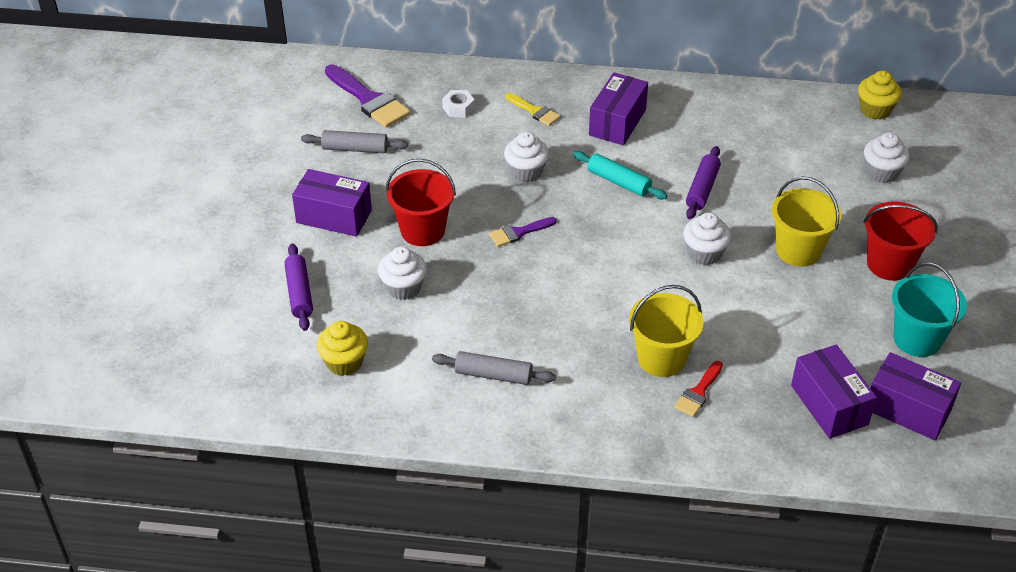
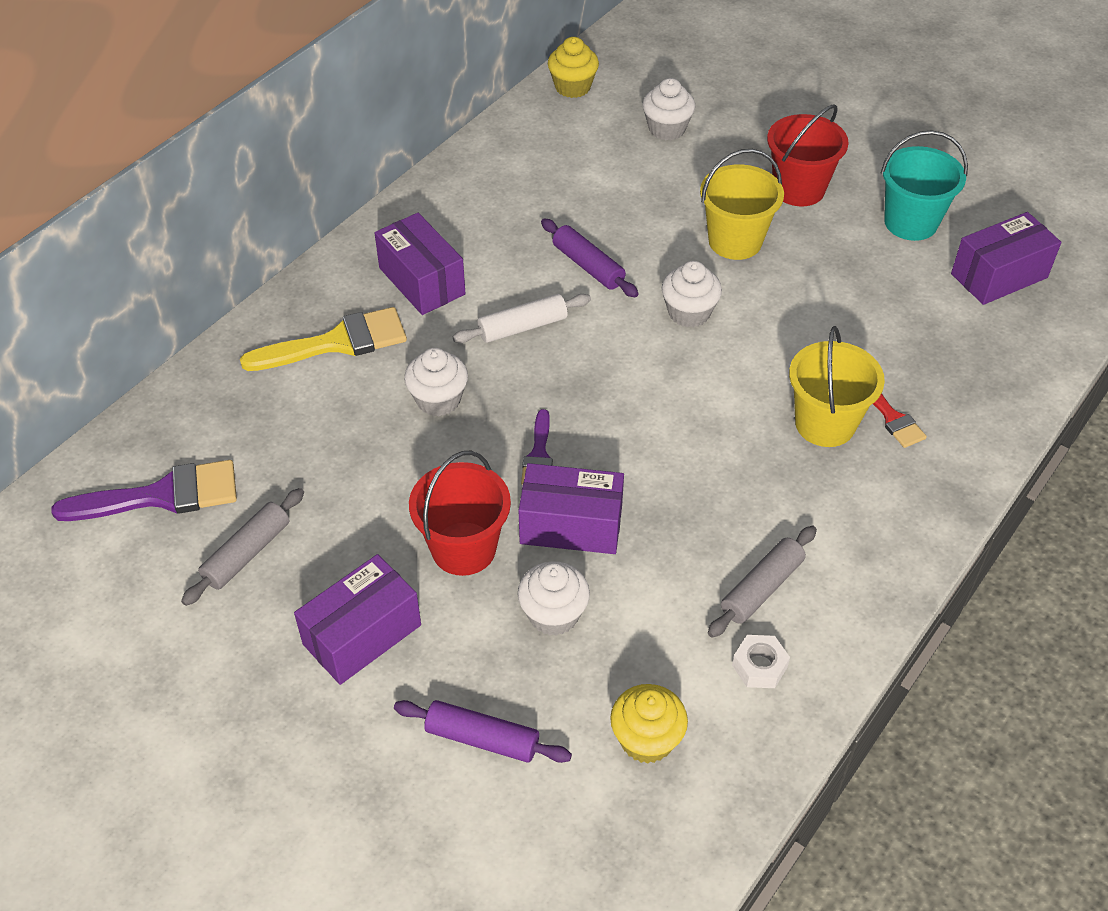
camera: 60 degrees left, 5 degrees up
(458, 108) = (264, 411): white nut -> white nut (759, 666)
(534, 111) = (337, 342): yellow brush -> yellow brush, size x1.80
(619, 182) = (522, 327): turquoise rolling pin -> white rolling pin
(829, 405) = (963, 327): purple box -> purple box (571, 525)

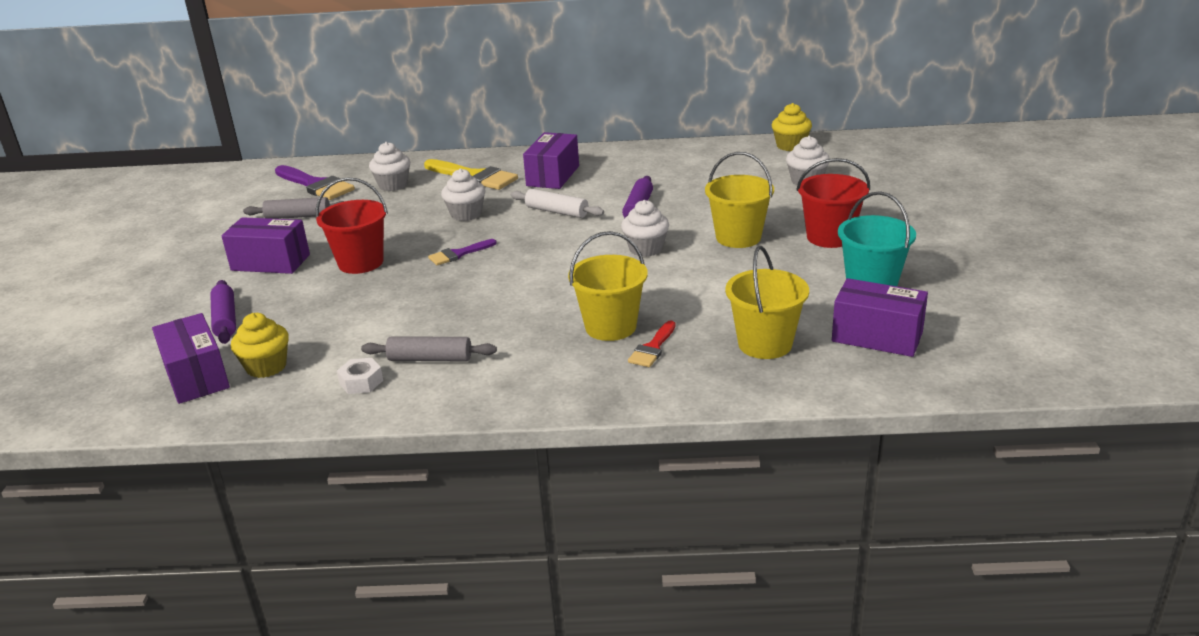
camera: 55 degrees right, 20 degrees down
(553, 614) = (337, 304): white cupcake -> white cupcake (393, 185)
(571, 525) = (413, 283): purple box -> purple box (196, 376)
(951, 345) = (765, 344): none -> yellow bucket

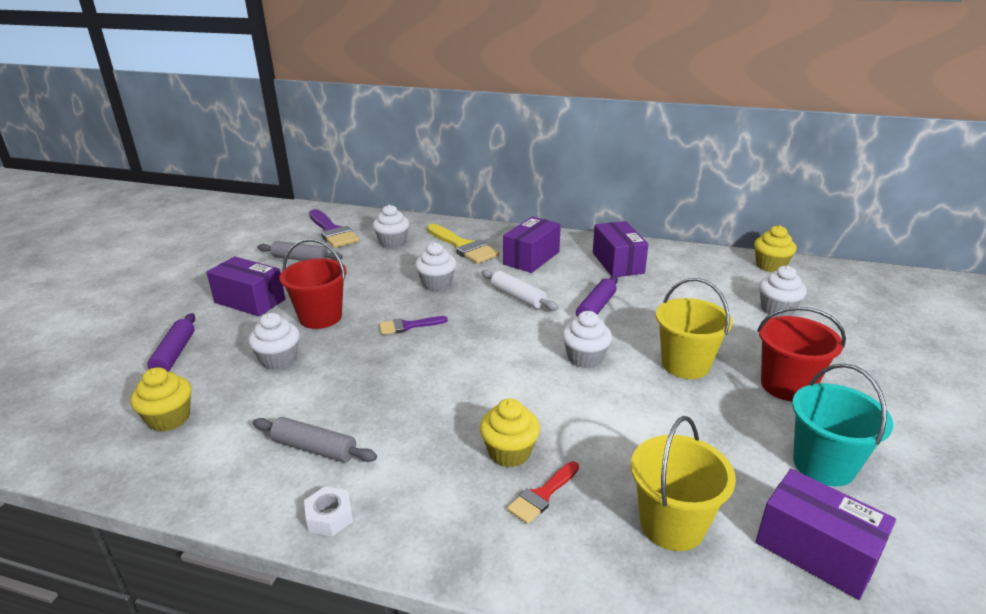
camera: 15 degrees right, 0 degrees up
(196, 376) = (106, 414): purple box -> purple box (617, 263)
(343, 304) = (279, 360): none -> white cupcake
(361, 382) = (236, 462): white nut -> white nut (329, 517)
(610, 327) = (509, 452): yellow bucket -> yellow cupcake

